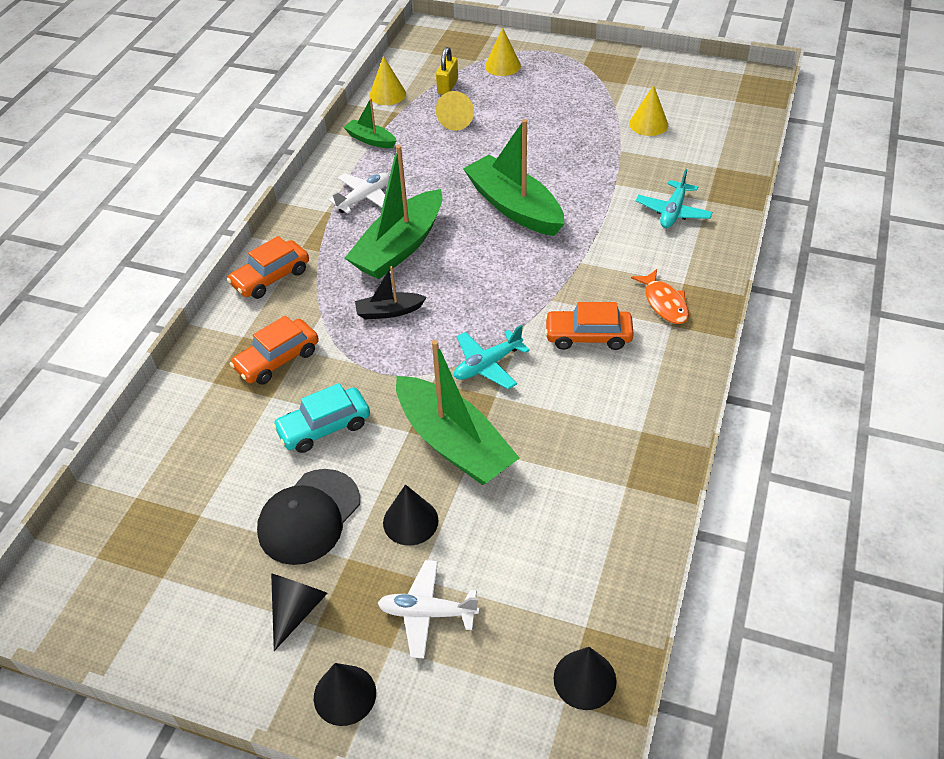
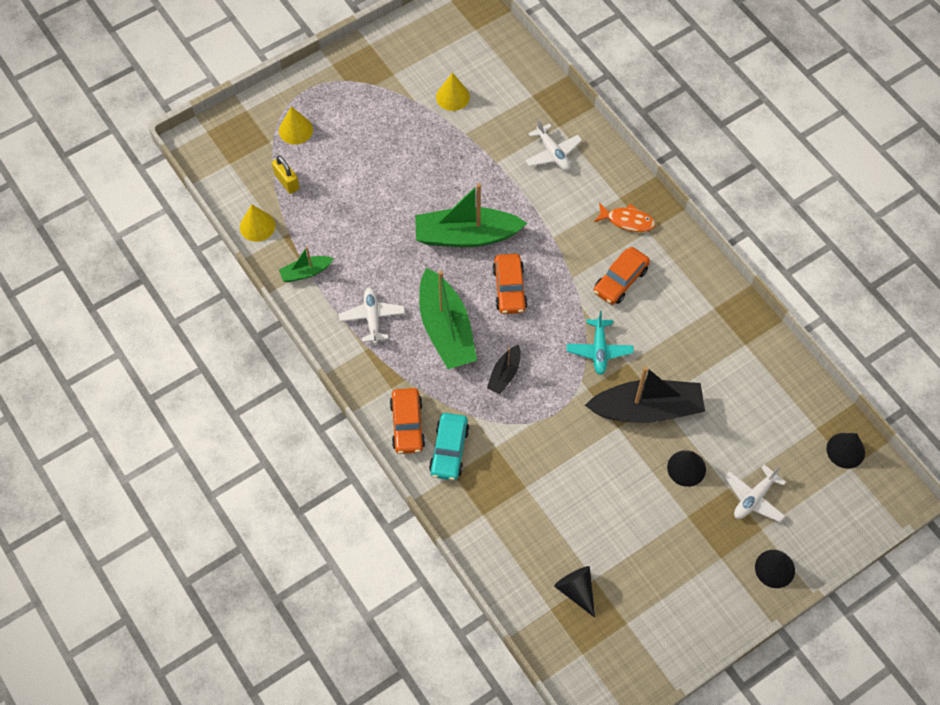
camera: 55 degrees left, 15 degrees up
(277, 360) = (494, 465): orange car -> orange car (509, 288)
(296, 609) = (703, 562): black cone -> black cone (576, 590)
(309, 516) = (642, 519): black cap -> none
(324, 427) = (577, 471): turquoise car -> turquoise car (449, 450)
(454, 443) = (646, 409): green boat -> black boat
(457, 120) = (335, 203): yellow cone -> none
(673, 212) = (552, 153): turquoise plane -> white plane

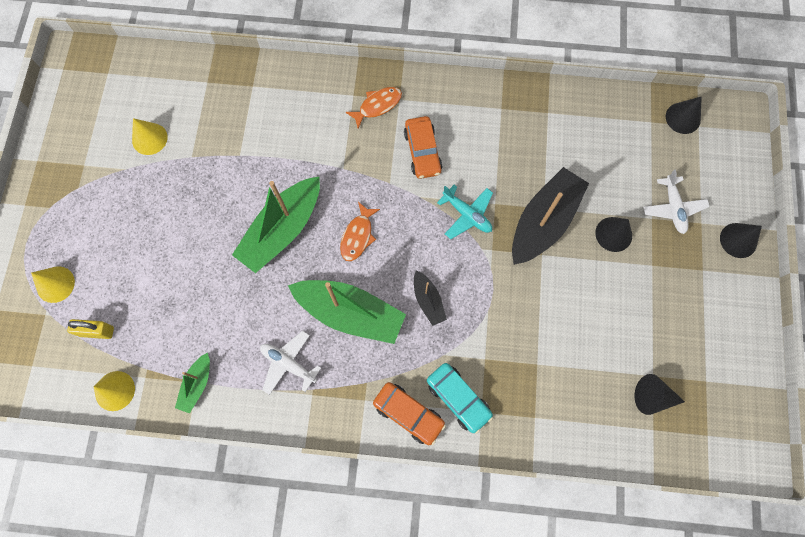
camera: 50 degrees left, 10 degrees up
(509, 288) = (358, 236): orange car -> orange fish
(552, 153) = (271, 109): white plane -> none

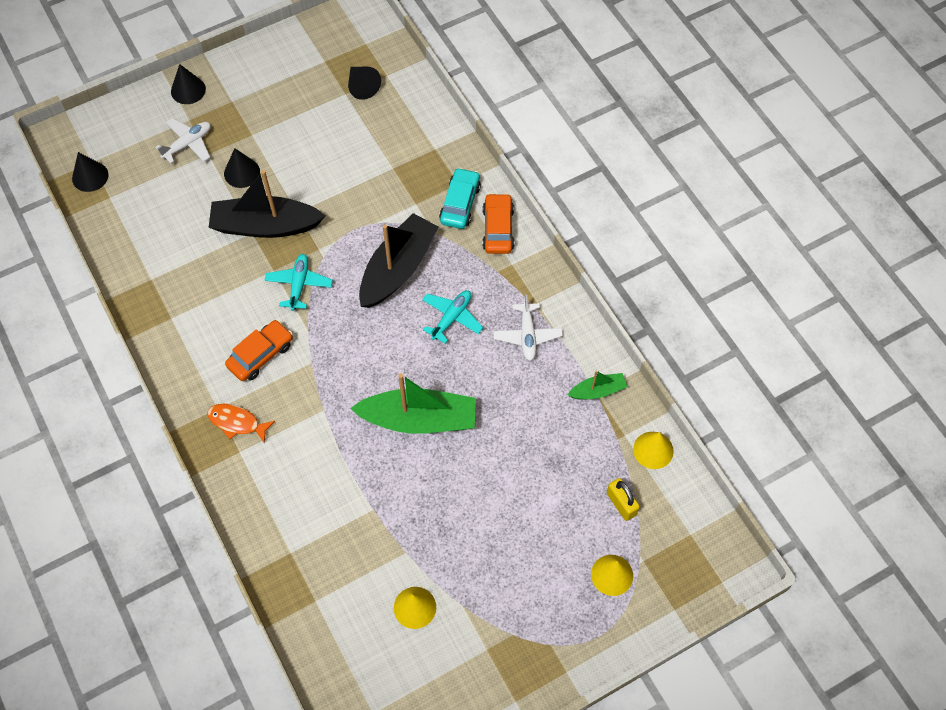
camera: 125 degrees left, 10 degrees down
(350, 313) = (451, 318): green boat -> turquoise plane
(358, 236) = (380, 355): orange fish -> none
(428, 301) = (398, 269): black boat -> black boat, size x2.02

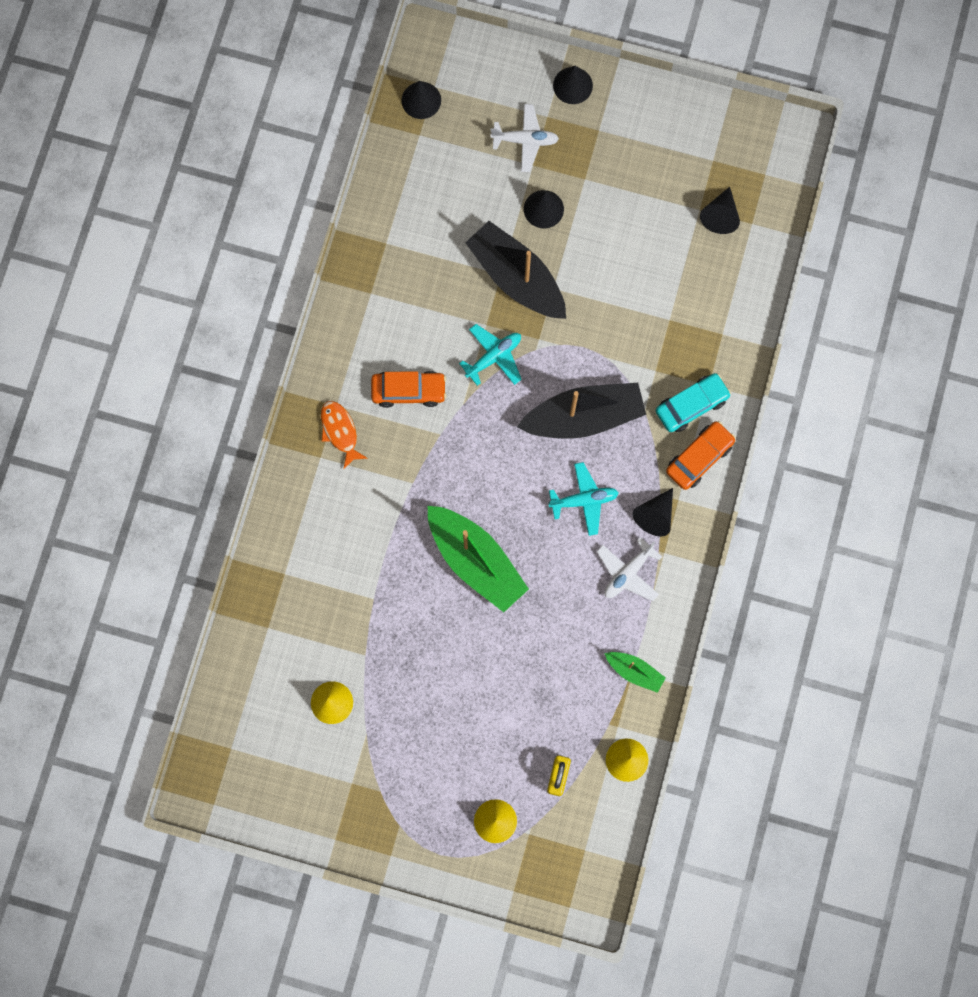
camera: 45 degrees right, 15 degrees up
(507, 286) = (655, 515): none -> black cone

